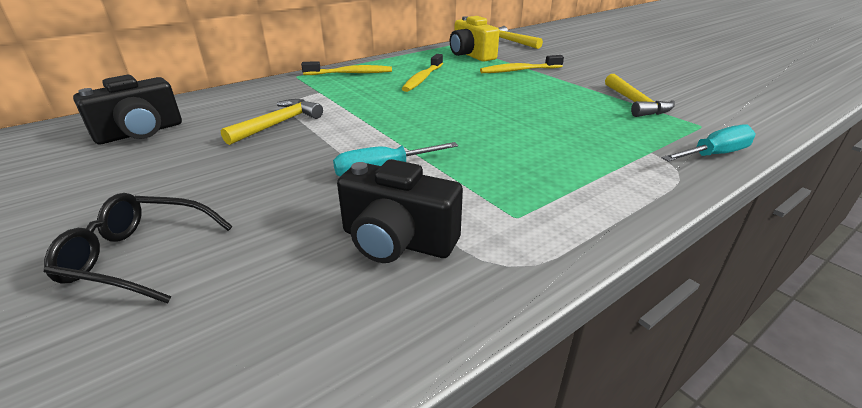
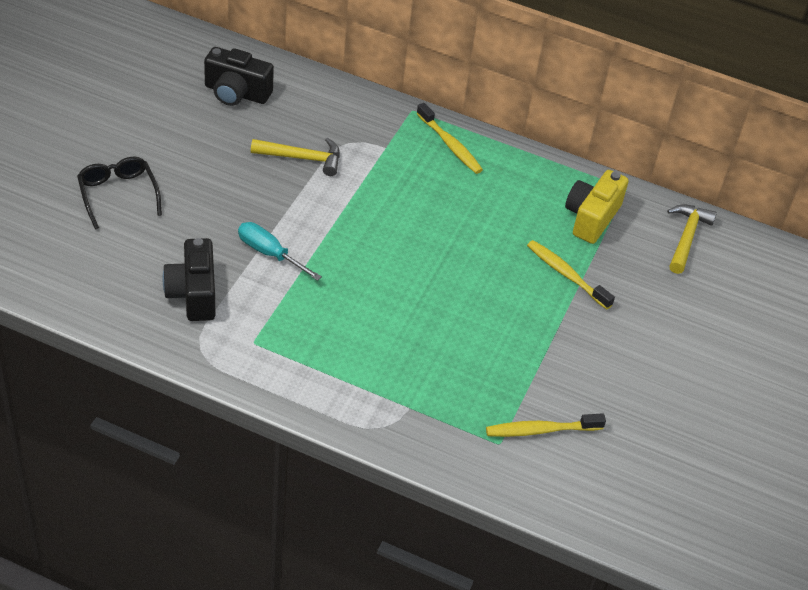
camera: 55 degrees right, 15 degrees up
(422, 78) = (477, 205): yellow toothbrush -> yellow toothbrush (540, 430)
(635, 103) = (528, 388): yellow hammer -> none
(713, 155) = (431, 450): turquoise screwdriver -> none

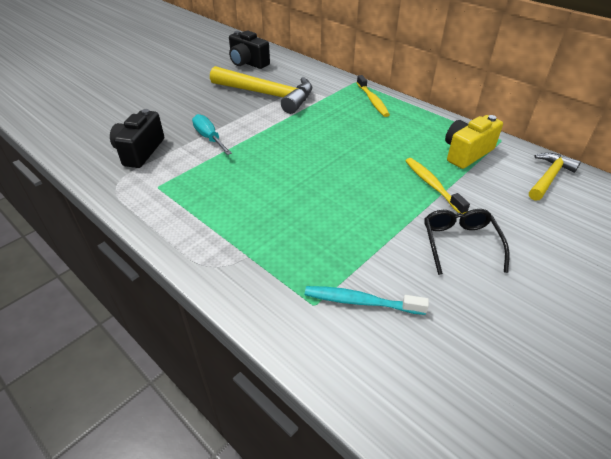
camera: 25 degrees right, 5 degrees down
(118, 195) = (139, 97): black glasses -> black glasses (460, 243)
(302, 158) = (267, 95): yellow hammer -> yellow hammer, size x1.76
(540, 430) = (360, 301): yellow toothbrush -> turquoise toothbrush

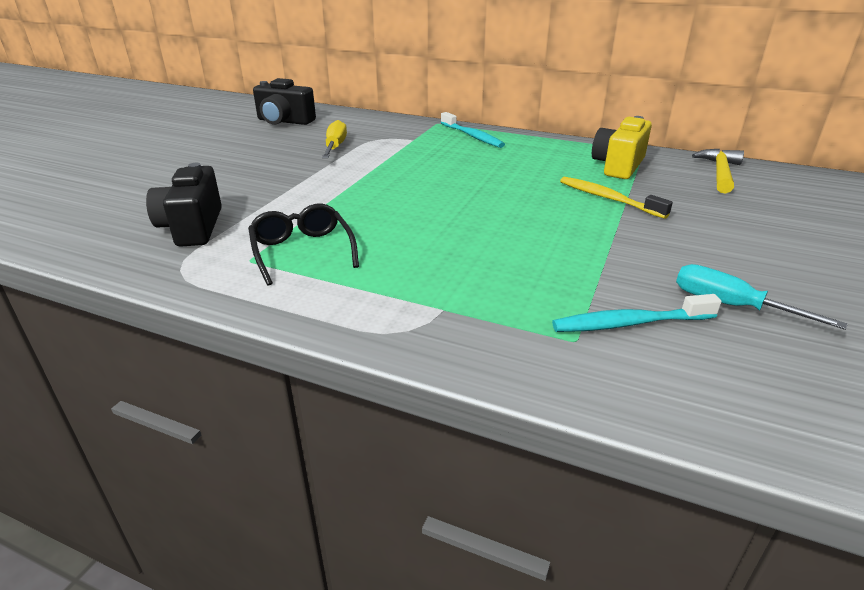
camera: 20 degrees left, 10 degrees down
(209, 138) = (289, 198): turquoise screwdriver -> turquoise screwdriver (731, 306)
(267, 95) = (335, 147): yellow hammer -> yellow screwdriver
(372, 101) = (472, 136): yellow toothbrush -> turquoise toothbrush
(460, 243) = (687, 244): black glasses -> black glasses (302, 251)

